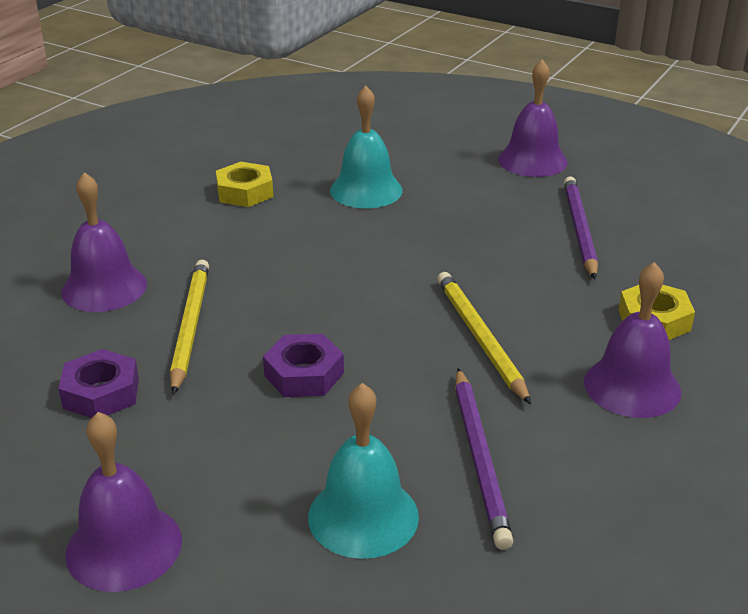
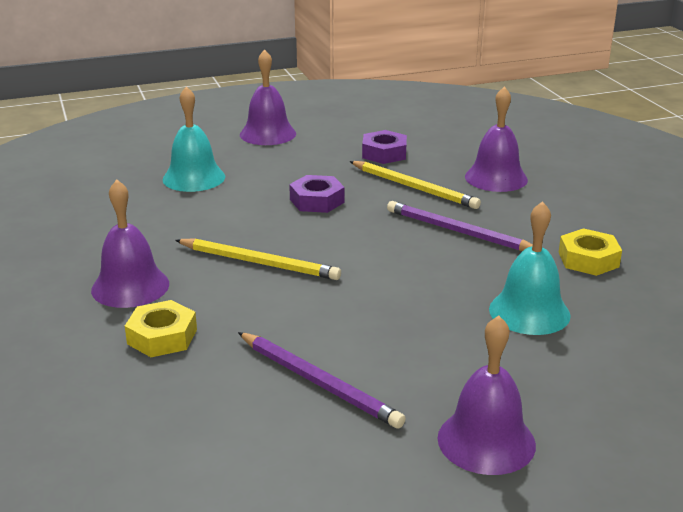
camera: 130 degrees right, 5 degrees down
(480, 458) = (172, 216): purple pencil -> purple pencil (458, 232)

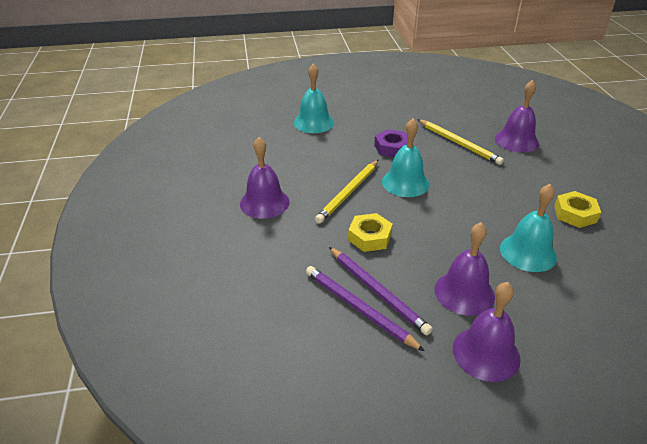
camera: 10 degrees right, 10 degrees up
(162, 336) = (280, 243): yellow nut -> yellow nut (370, 237)
(259, 263) = (348, 193): yellow pencil -> yellow pencil turned 90 degrees clockwise
(268, 134) = (365, 92): purple bell -> purple bell (464, 292)
(342, 242) = (405, 182): none -> turquoise bell
(384, 153) = (441, 114): purple nut -> none
(458, 232) = (485, 182): purple pencil -> purple pencil (358, 309)

